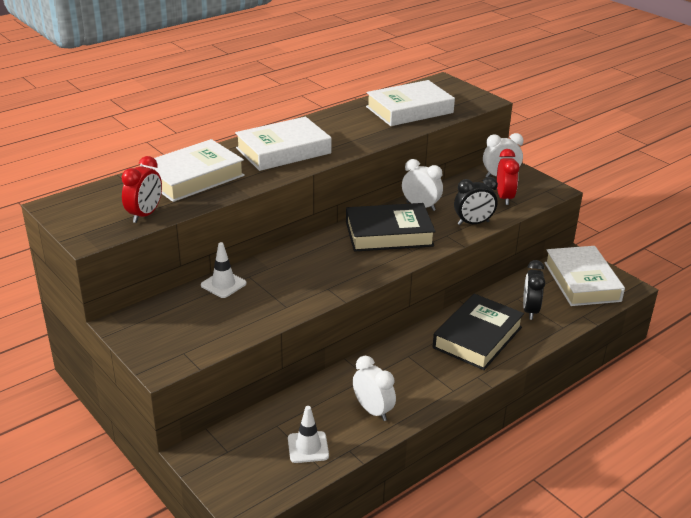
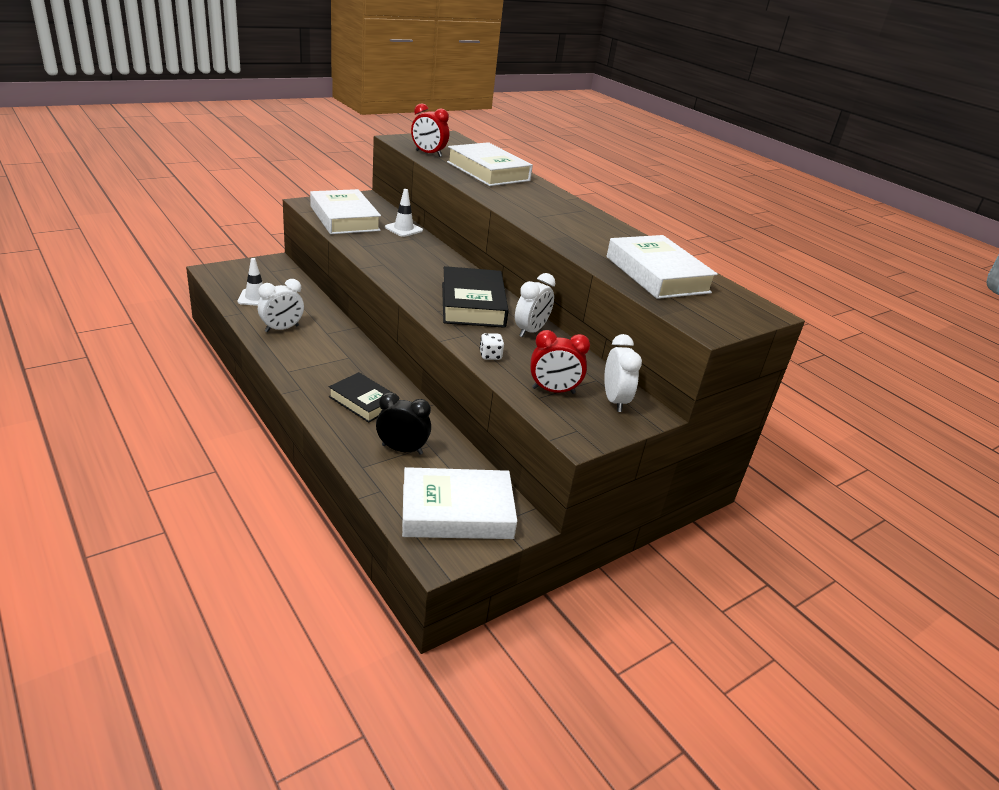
camera: 90 degrees right, 0 degrees up
(283, 151) = (539, 204): white book -> white book (344, 218)
(473, 223) = (490, 356): black clock -> white dice
(477, 337) = (363, 401): black book -> black book, size x0.63

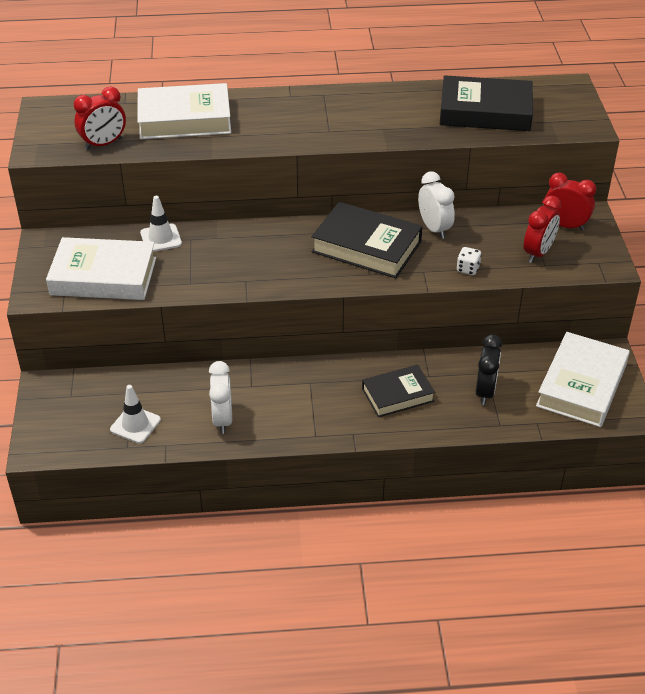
camera: 55 degrees left, 10 degrees up
(402, 449) = (485, 391): black clock -> black clock turned 150 degrees clockwise
(614, 400) = (565, 225): white clock -> red clock
(657, 274) = (485, 111): white book -> black book

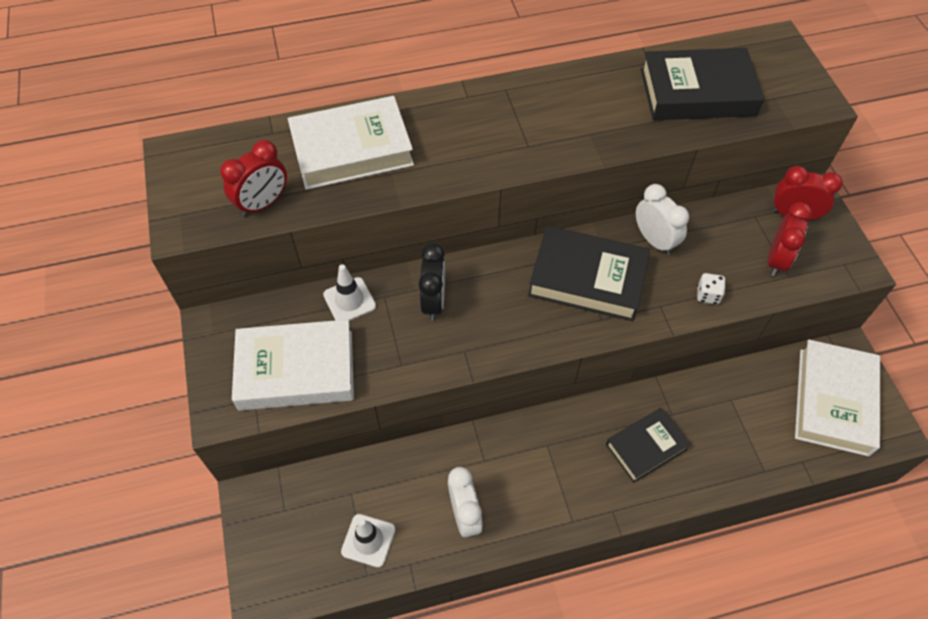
camera: 10 degrees left, 15 degrees up
(485, 391) = (737, 426): black clock -> black clock (433, 302)

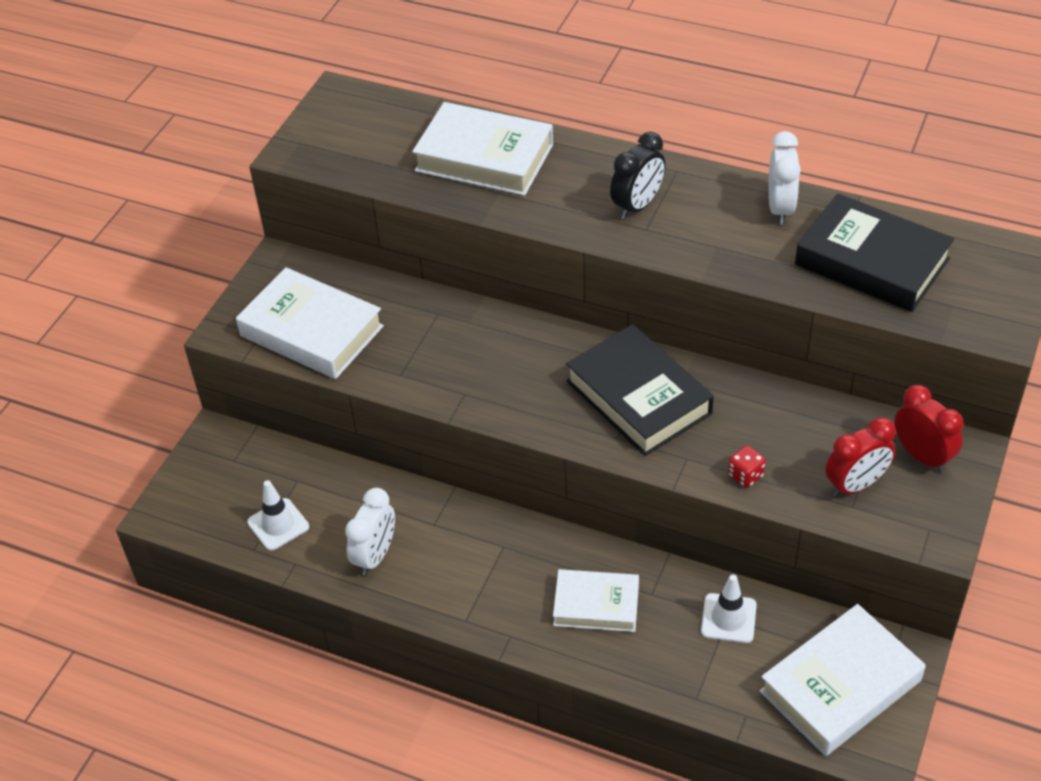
camera: 40 degrees right, 10 degrees down
(263, 203) = (370, 165): red clock -> none
(349, 300) = (405, 301): white traffic cone -> white traffic cone (728, 618)
(433, 302) = (476, 340): black clock -> black clock (637, 206)
(646, 447) = (596, 605): black book -> white book
(654, 240) = (742, 400): white clock -> white clock (780, 208)
(708, 295) = (745, 475): white dice -> red dice

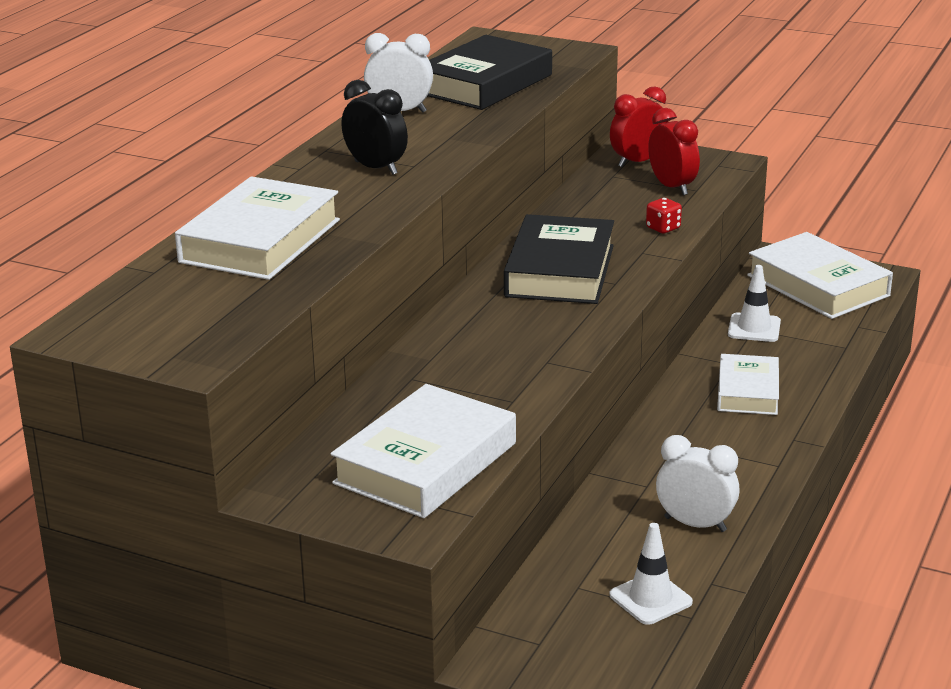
camera: 90 degrees left, 20 degrees down
(639, 397) = (559, 271): black book -> black book turned 45 degrees counterclockwise

